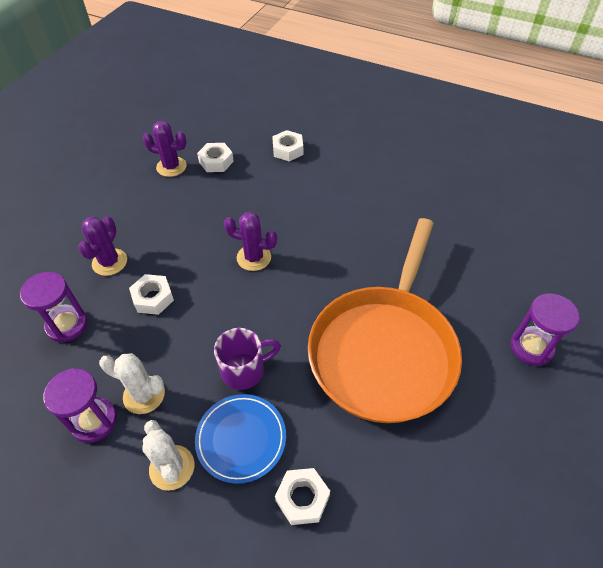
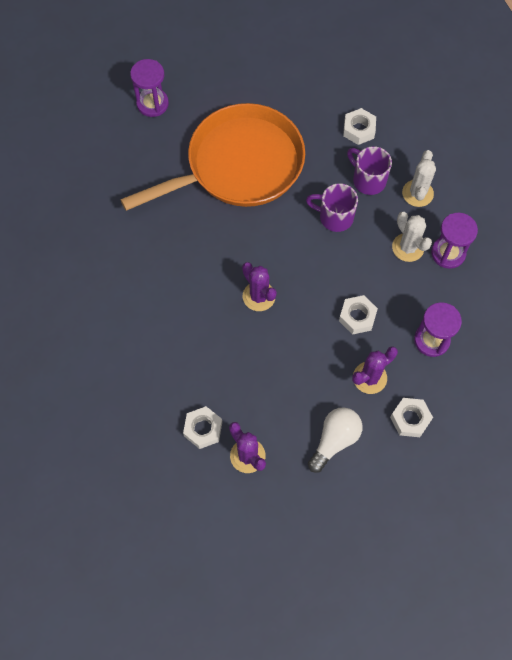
camera: 140 degrees left, 15 degrees up
(112, 209) = (334, 440): none -> white light bulb
(241, 439) = (368, 180): blue plate -> purple mug
(288, 150) = (128, 391): white nut -> white nut (410, 419)

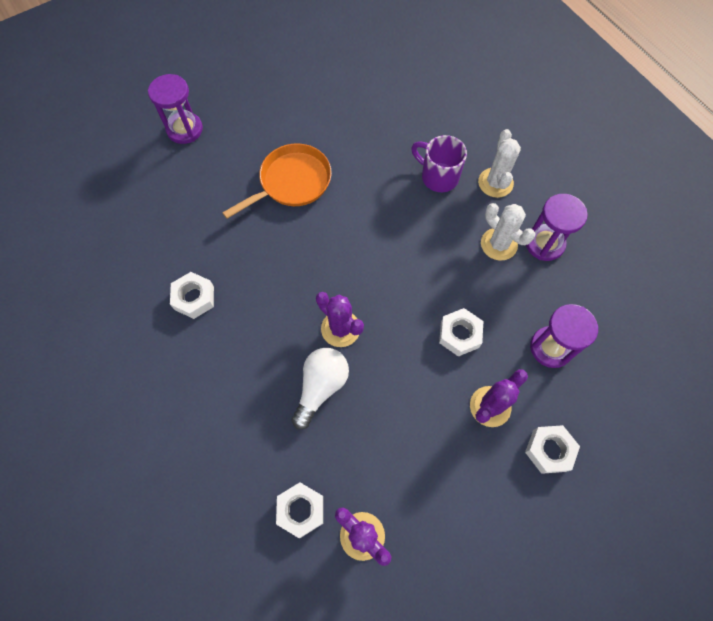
camera: 10 degrees left, 0 degrees up
(238, 166) = (292, 182): orange pan -> orange pan, size x0.54
(334, 217) = (410, 223): purple mug -> none
(334, 440) = (465, 494): white light bulb -> white light bulb (321, 387)
(359, 130) = (417, 124): white nut -> white nut (194, 298)

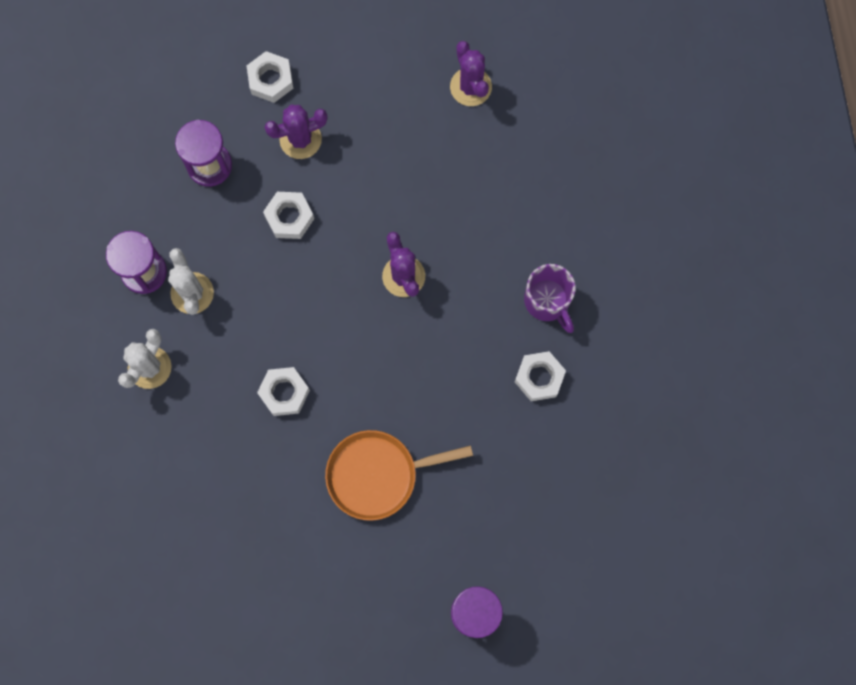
camera: 155 degrees left, 10 degrees up
(300, 510) = (514, 129): white nut -> white nut (284, 393)
(321, 387) = (449, 227): white light bulb -> none
(438, 176) = (208, 405): purple mug -> purple mug (548, 301)

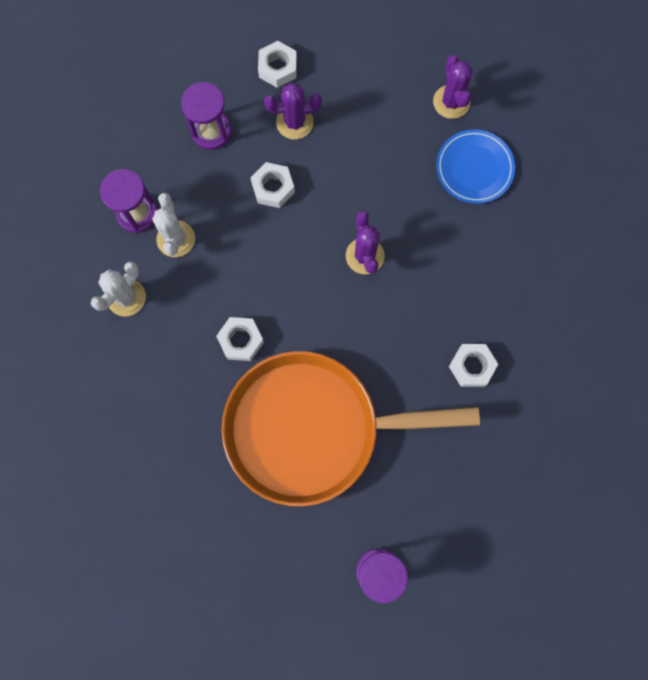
camera: 10 degrees right, 0 degrees up
(377, 474) = (311, 428): orange pan -> orange pan, size x1.84
(508, 158) = (474, 168): none -> blue plate
(548, 301) = (490, 300): purple mug -> none

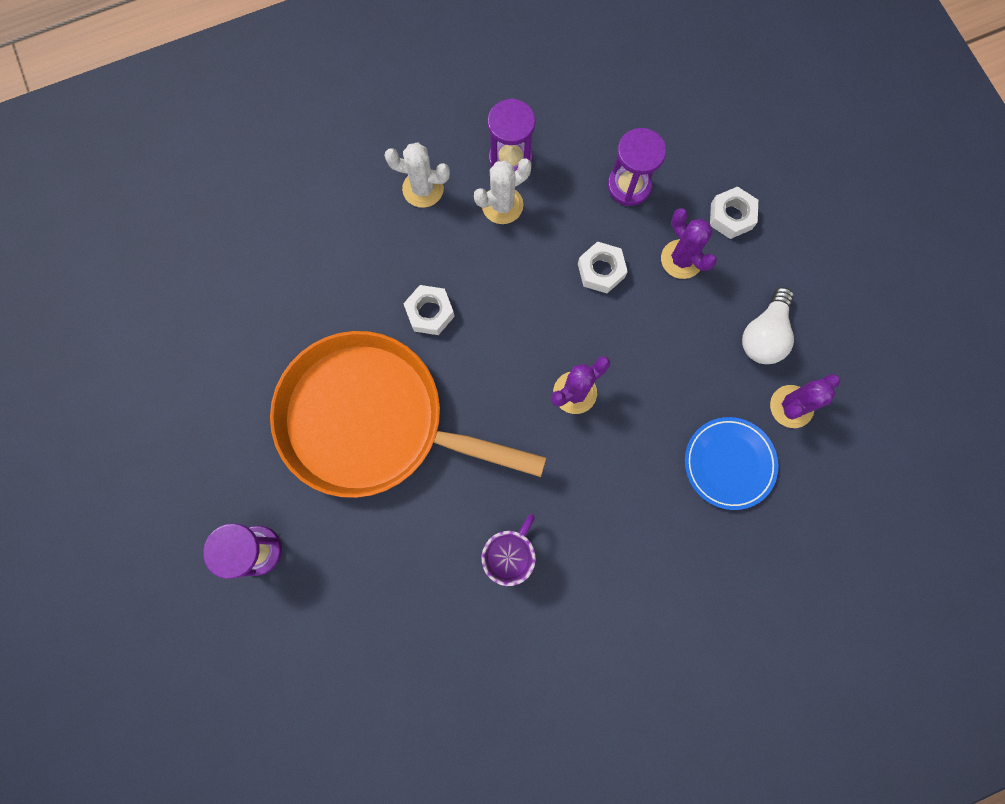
camera: 65 degrees right, 0 degrees up
(311, 428) = (372, 420): orange pan -> orange pan turned 45 degrees counterclockwise
(386, 93) = (764, 335): none -> white light bulb
(471, 366) = (509, 555): white nut -> purple mug

